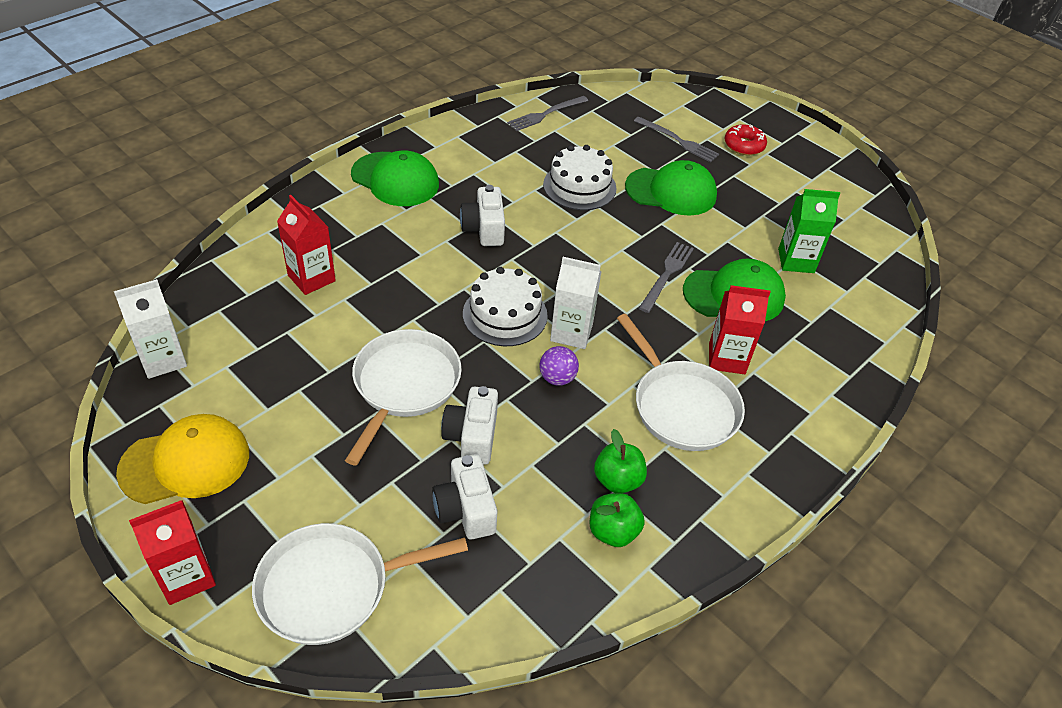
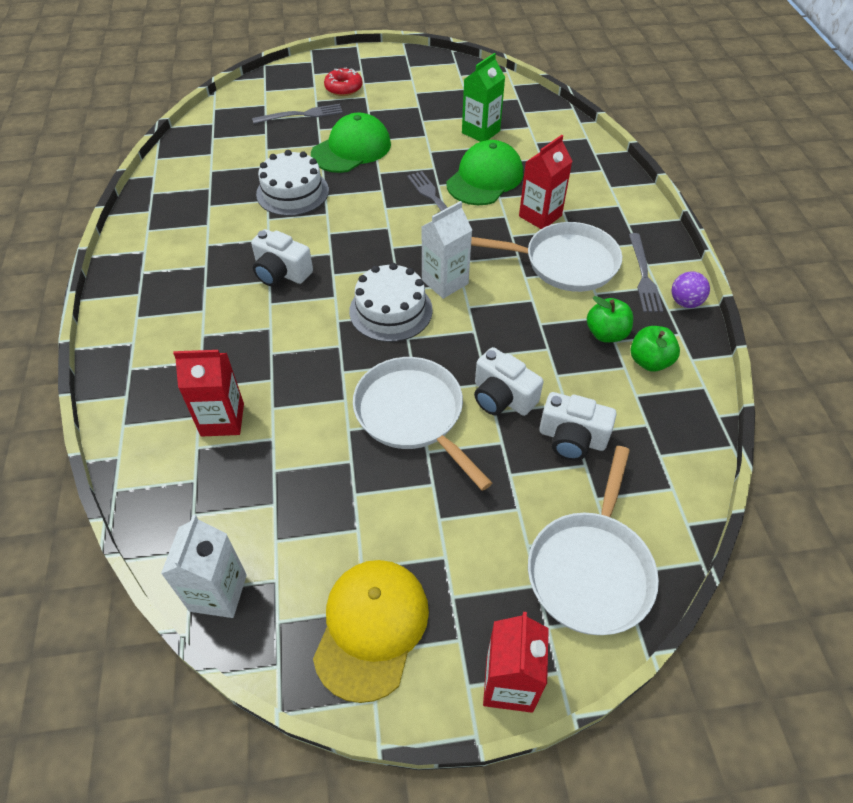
camera: 50 degrees left, 5 degrees up
(395, 179) = (156, 298): green cap -> none
(546, 114) = (185, 164): grey fork -> grey fork (643, 275)
(557, 378) = (484, 315): purple ball -> purple ball (685, 302)

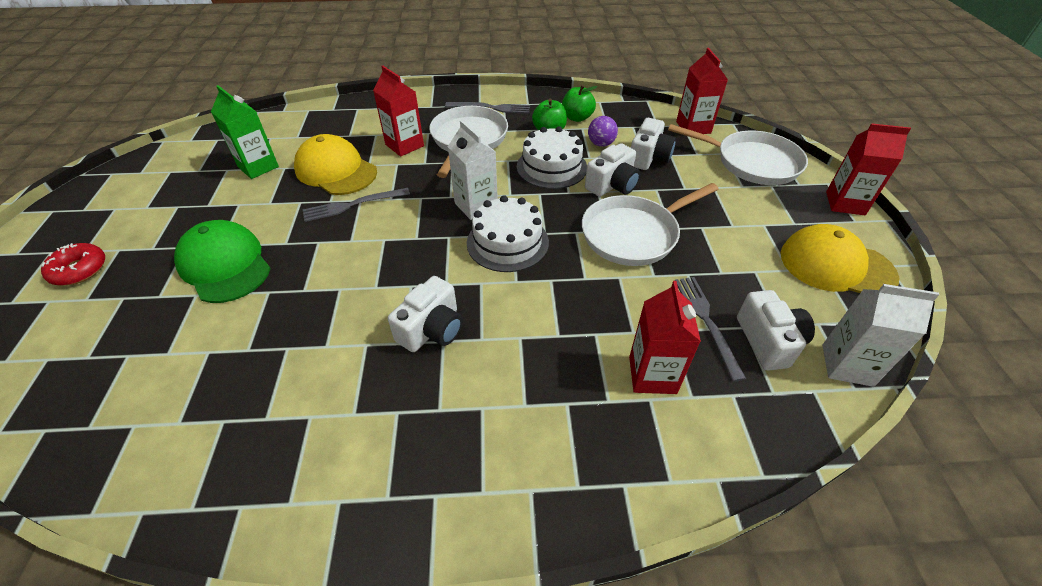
camera: 85 degrees left, 5 degrees down
(254, 523) = (768, 341): none -> white camera
(292, 192) = (283, 321): white cake -> white cake (551, 167)
(301, 115) = (110, 315): grey fork -> grey fork (707, 322)
(485, 178) = (336, 170): green cap -> yellow cap
(670, 501) = (693, 127): none -> red carton
(685, 302) = (521, 96): purple ball -> purple ball (601, 144)

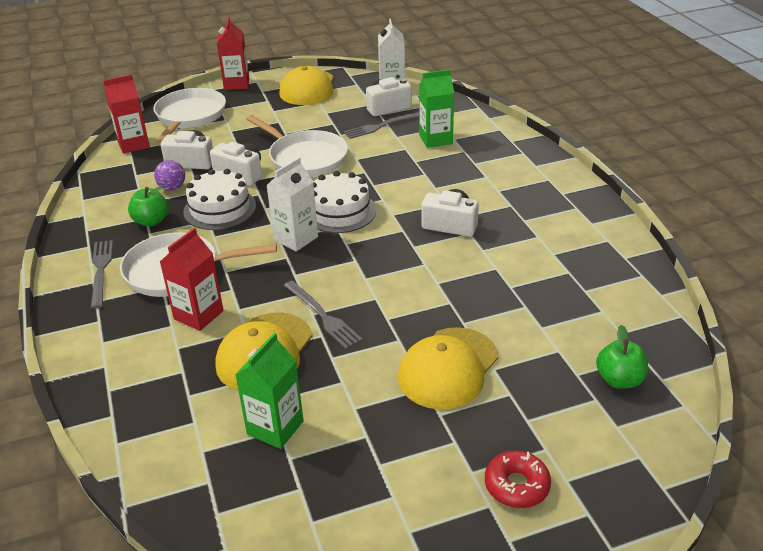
camera: 105 degrees left, 10 degrees down
(225, 265) = (448, 368): green cap -> yellow cap
(577, 118) = (120, 208): green apple -> green apple (619, 380)
(652, 375) = (435, 139): red carton -> green carton

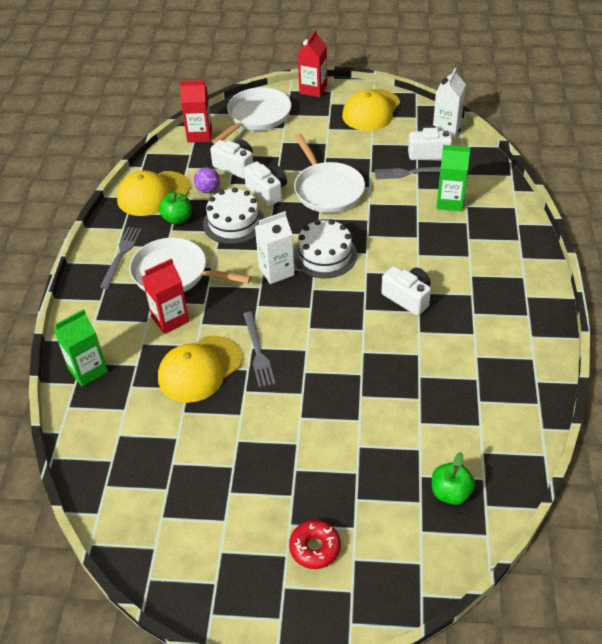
camera: 25 degrees right, 10 degrees up
(275, 427) = (175, 435): green carton -> green carton (88, 370)
(448, 368) = (324, 432): yellow cap -> yellow cap (153, 194)

